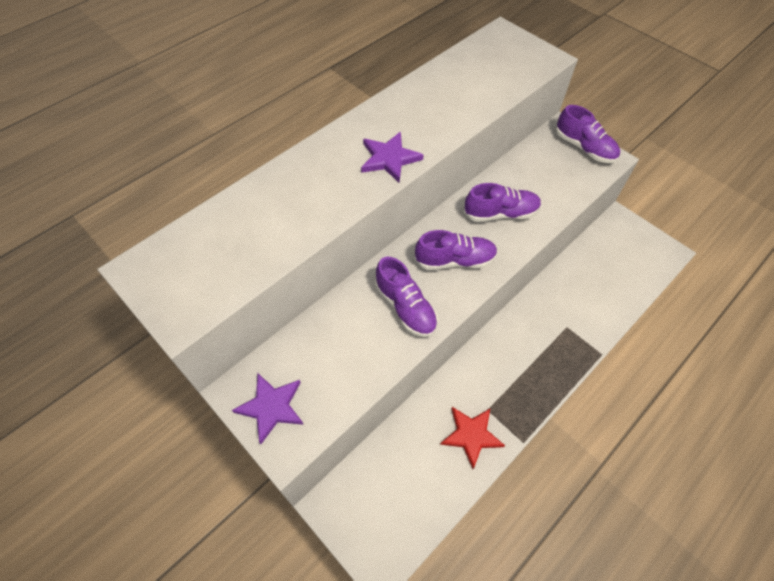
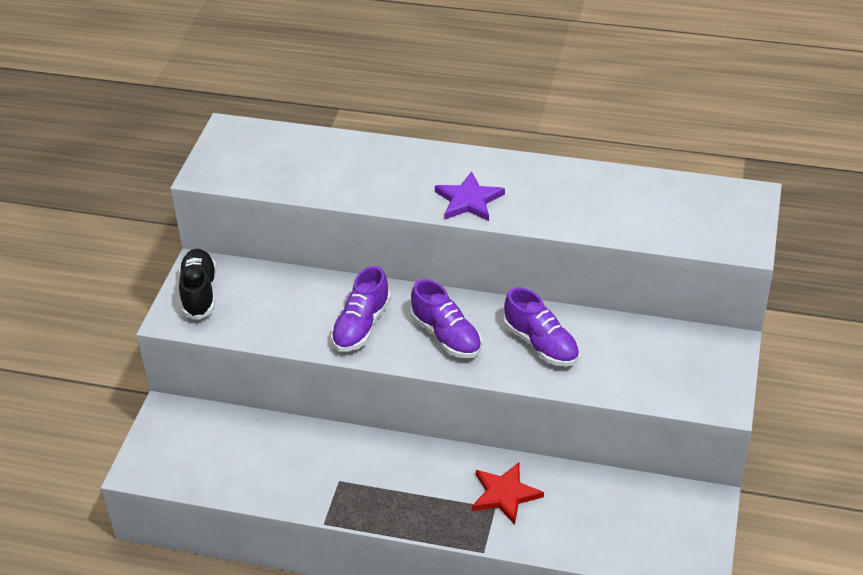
camera: 60 degrees right, 15 degrees down
(271, 407) = (199, 293): purple star -> black shoe
(471, 435) = (302, 480): red star -> red star (505, 494)
(584, 148) = (716, 374): purple shoe -> none

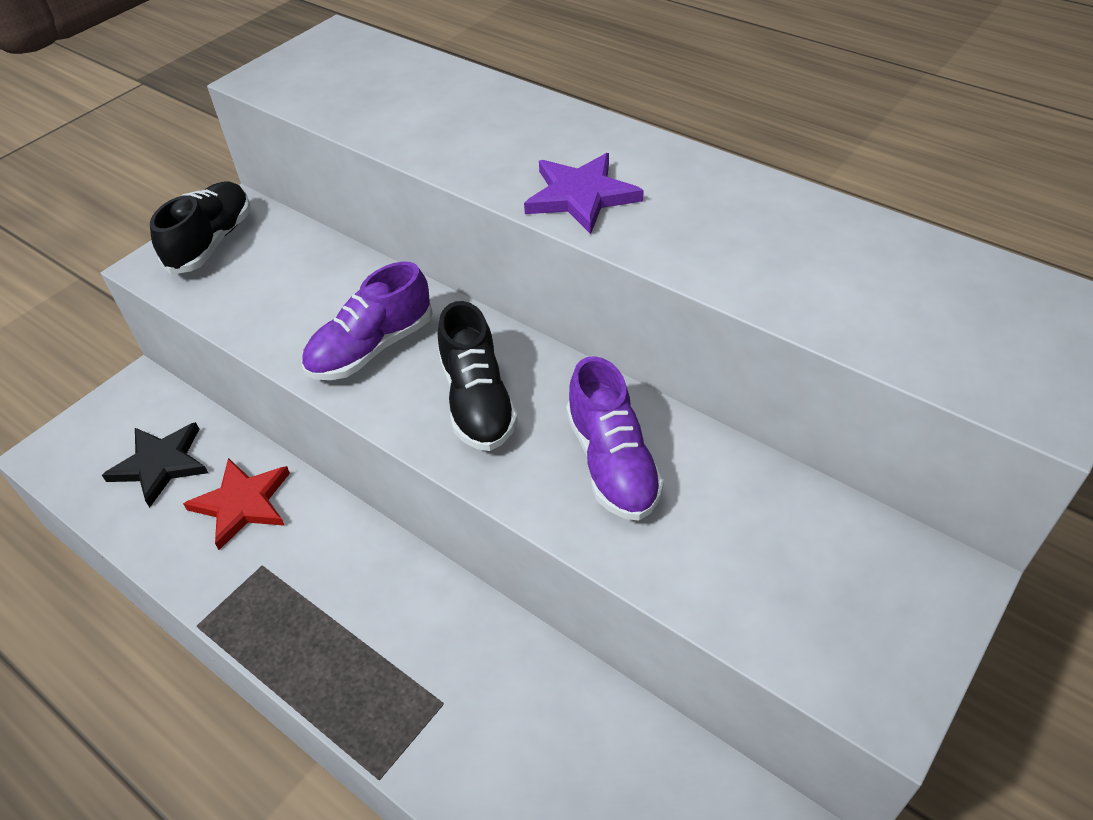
camera: 25 degrees right, 5 degrees up
(224, 450) = (160, 464): none -> black star
(446, 336) = (477, 401): purple shoe -> black shoe
(505, 494) = (471, 685): red star -> red star (242, 504)

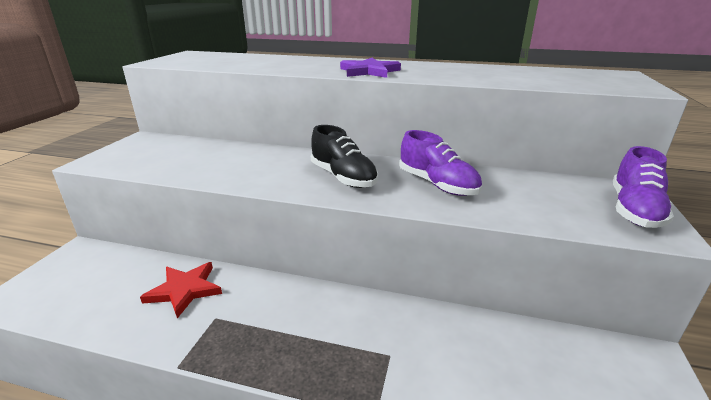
camera: 25 degrees left, 20 degrees down
(160, 464) = (110, 284): black star -> none
(211, 242) = (131, 150): black shoe -> none
(371, 348) = (263, 170): purple shoe -> purple shoe (634, 210)

